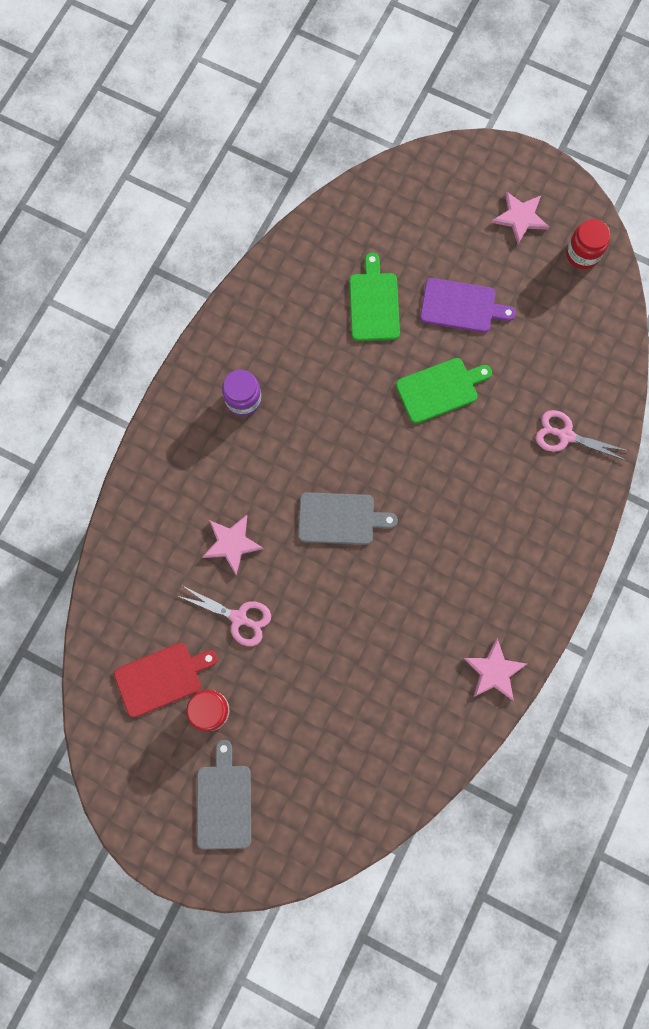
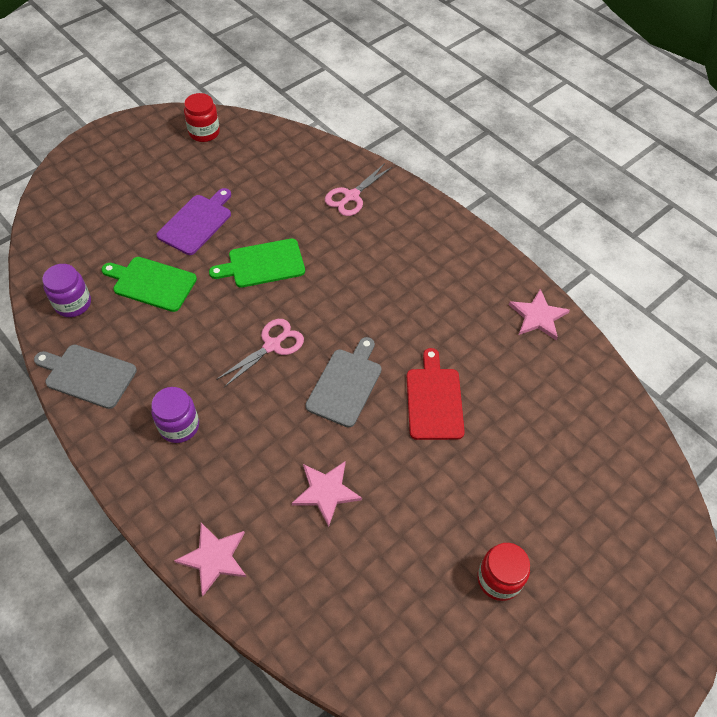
camera: 70 degrees left, 20 degrees down
(161, 678) = (445, 620): red cutting board -> red cutting board (434, 400)
(224, 802) = (603, 601): grey cutting board -> grey cutting board (87, 375)
(239, 618) = (408, 513): pink scissors -> pink scissors (272, 345)
(323, 251) = (73, 303): none -> purple jar
(440, 389) = (263, 264): green cutting board -> green cutting board turned 105 degrees counterclockwise
(520, 217) = (145, 158): pink star -> pink star (214, 558)

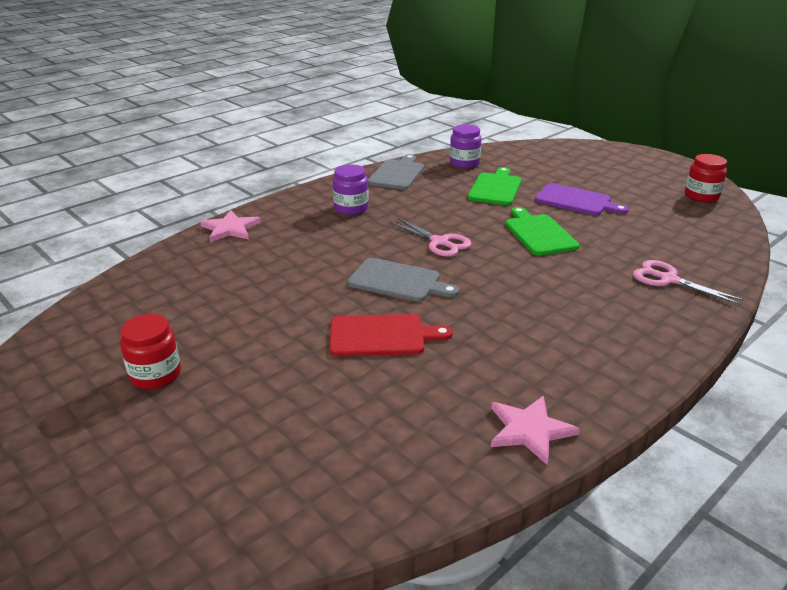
camera: 90 degrees right, 25 degrees down
(326, 492) = (278, 274): pink star -> none

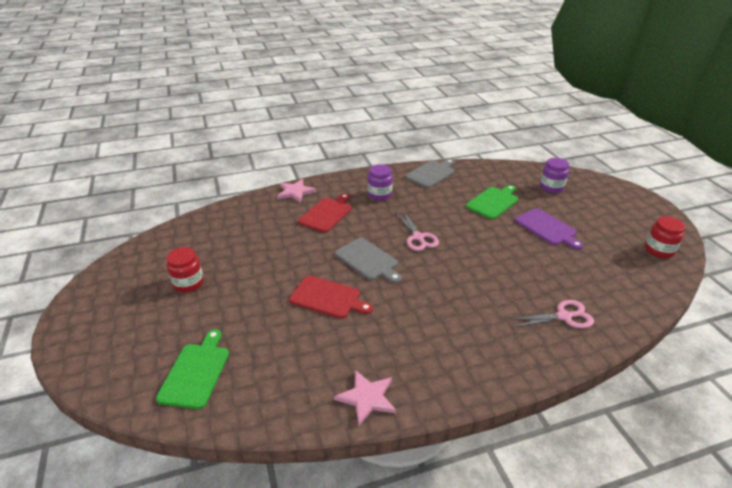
camera: 25 degrees right, 5 degrees up
(297, 243) = (327, 213): none -> red cutting board
(464, 163) = (487, 175): purple jar -> purple jar (551, 187)
(539, 233) = (495, 249): green cutting board -> green cutting board (196, 372)
(668, 279) = (564, 316): pink scissors -> pink scissors turned 105 degrees clockwise

